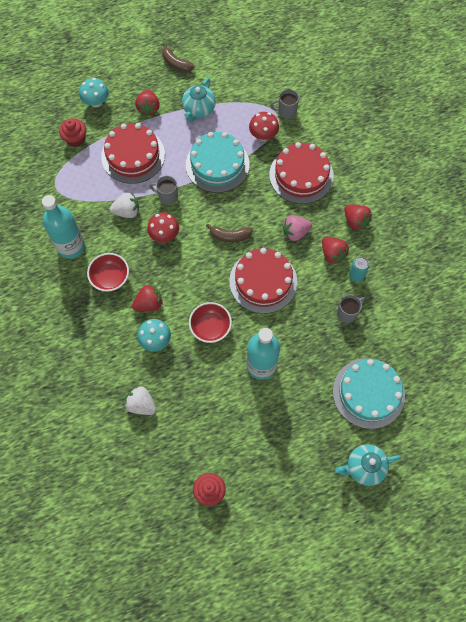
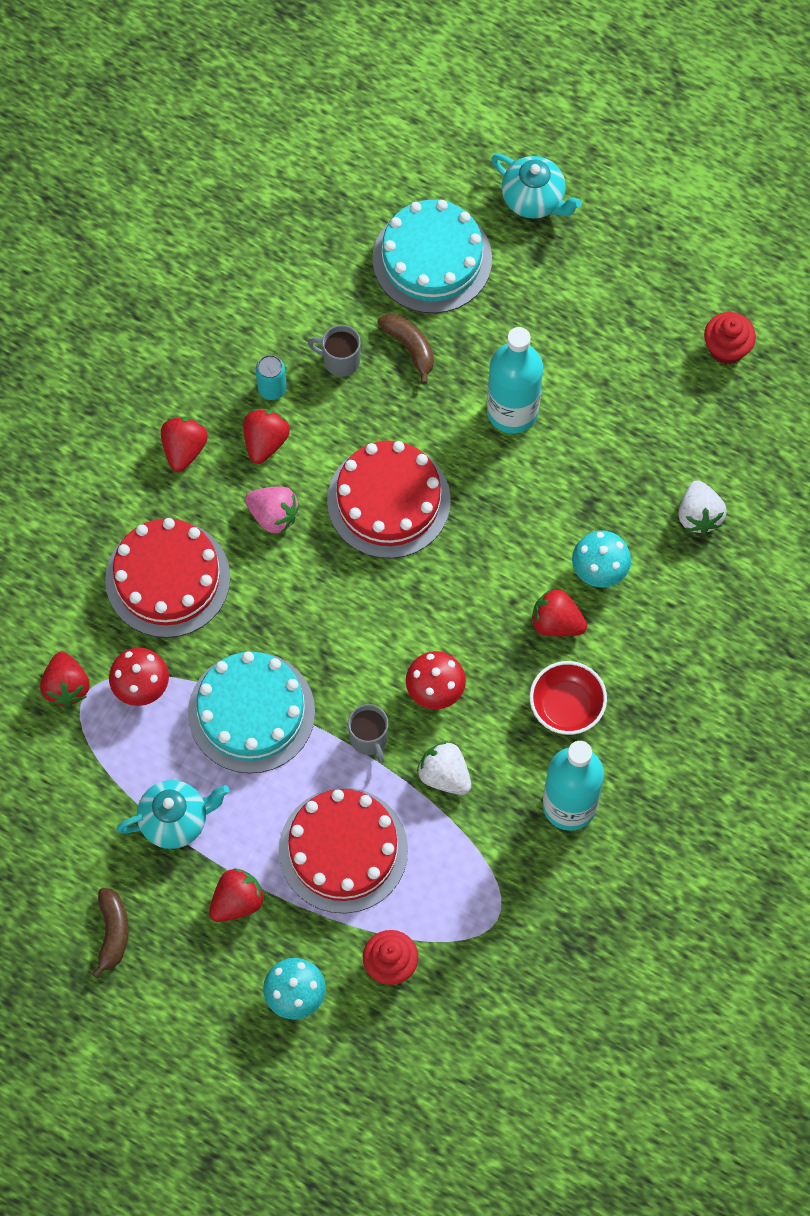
camera: 130 degrees left, 0 degrees up
(210, 327) = (517, 515): red bowl -> none
(230, 236) = (357, 599): brown banana -> brown banana (410, 347)
(286, 111) = (66, 687): grey mug -> red strawberry

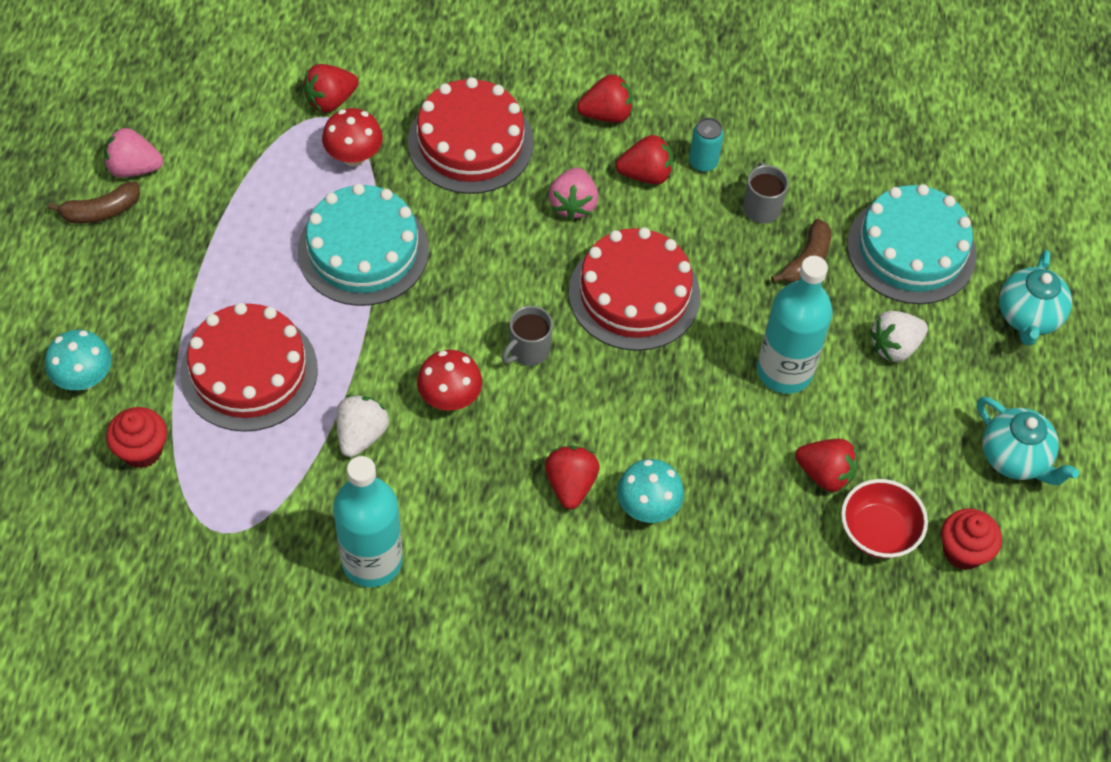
camera: 65 degrees right, 10 degrees down
(73, 889) = (134, 168): none -> pink strawberry
(175, 820) = (230, 224): turquoise teapot -> turquoise teapot (1014, 458)
(237, 901) = (165, 299): red strawberry -> red strawberry (825, 474)
(369, 739) = (374, 356): grey mug -> grey mug (528, 351)
(566, 707) = (481, 523): red bowl -> red bowl (878, 532)
(699, 515) = (755, 584): white strawberry -> white strawberry (894, 346)

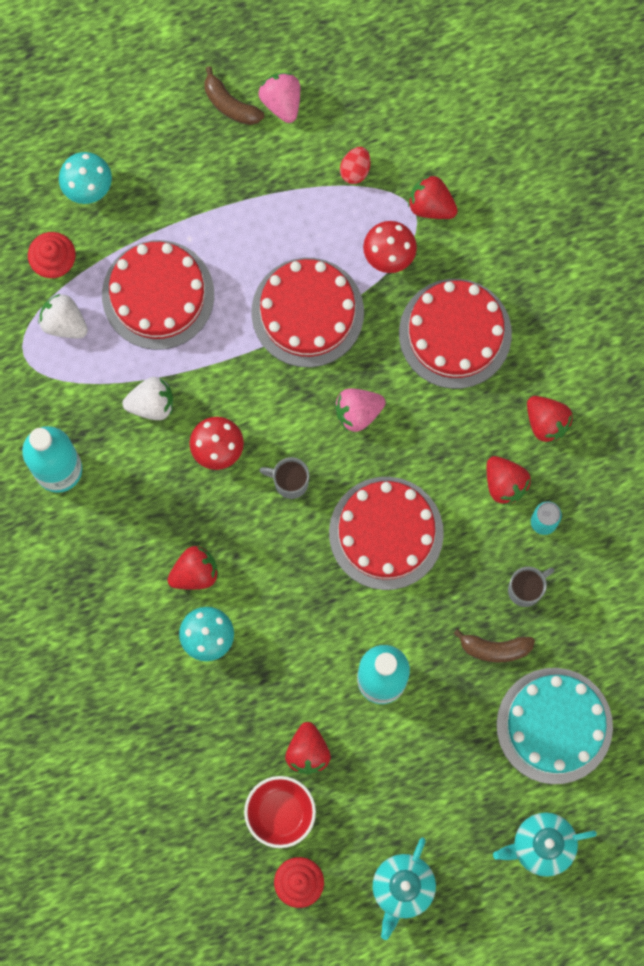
camera: 65 degrees right, 20 degrees up
(249, 142) = (355, 170): none -> red egg
(363, 250) = (307, 312): turquoise cake -> red cake
(573, 204) = (442, 443): pink strawberry -> pink strawberry (358, 412)
(894, 346) = (452, 753): white strawberry -> white strawberry (64, 322)

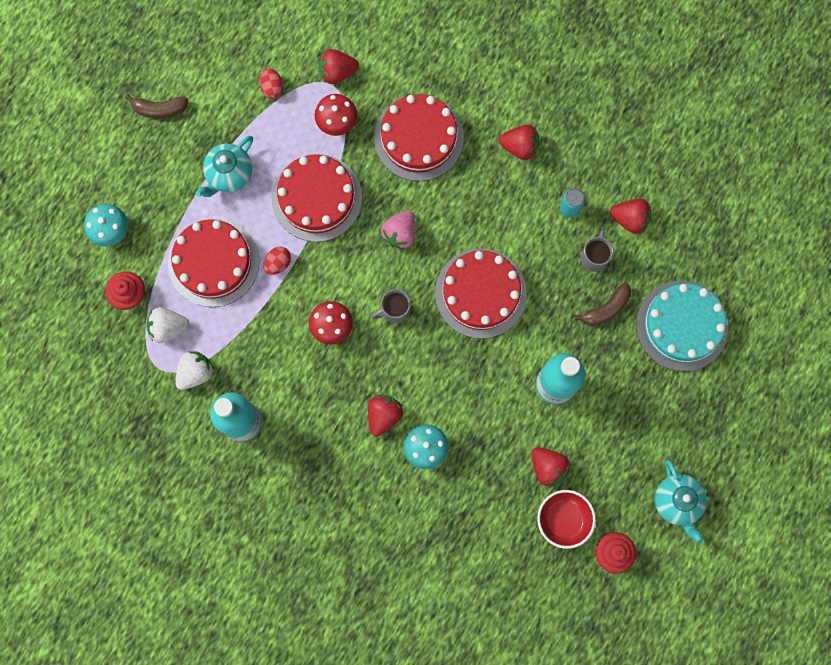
camera: 40 degrees left, 0 degrees up
(151, 403) = (267, 333): white strawberry -> white strawberry (195, 372)
(217, 345) = (278, 263): none -> red egg
(281, 102) = (191, 82): pink strawberry -> none
(505, 483) = (526, 204): red strawberry -> red strawberry (630, 219)
(541, 845) = (737, 404): turquoise teapot -> turquoise teapot (229, 174)

